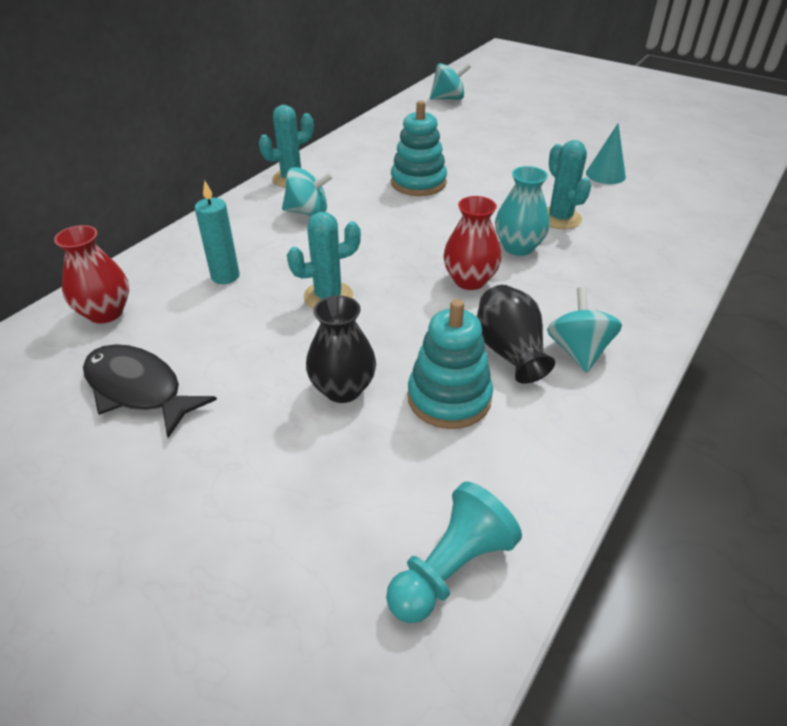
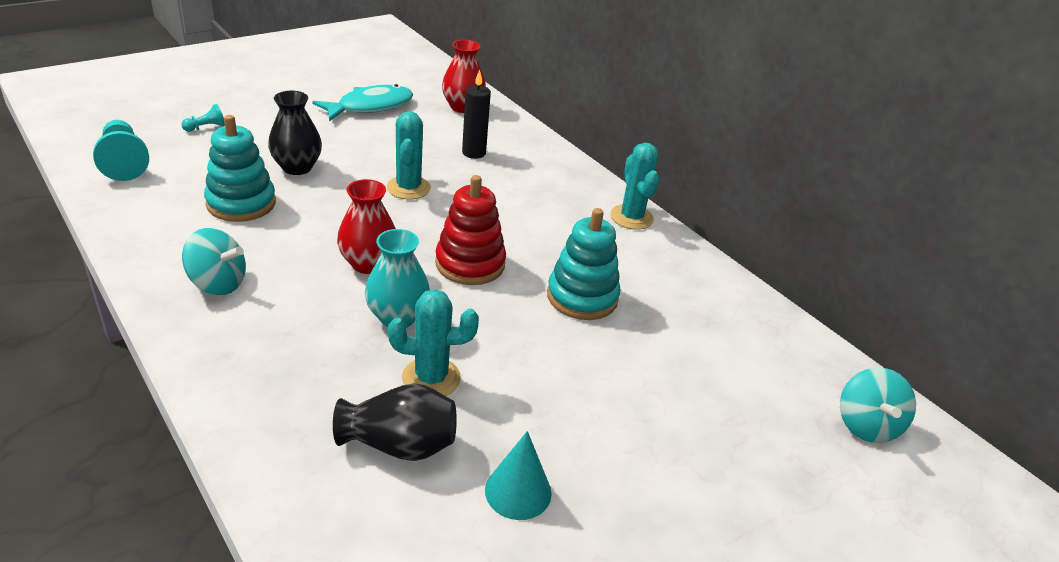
camera: 105 degrees right, 5 degrees down
(138, 389) = (370, 107): black fish -> turquoise fish
(225, 276) = (474, 153): turquoise candle -> black candle
(293, 534) = (206, 127): none -> turquoise pawn
(308, 212) = (555, 210): turquoise spinning top -> none
(422, 233) = (470, 264): none -> red stacking toy
(509, 352) = (256, 247): black vase -> black vase (400, 445)

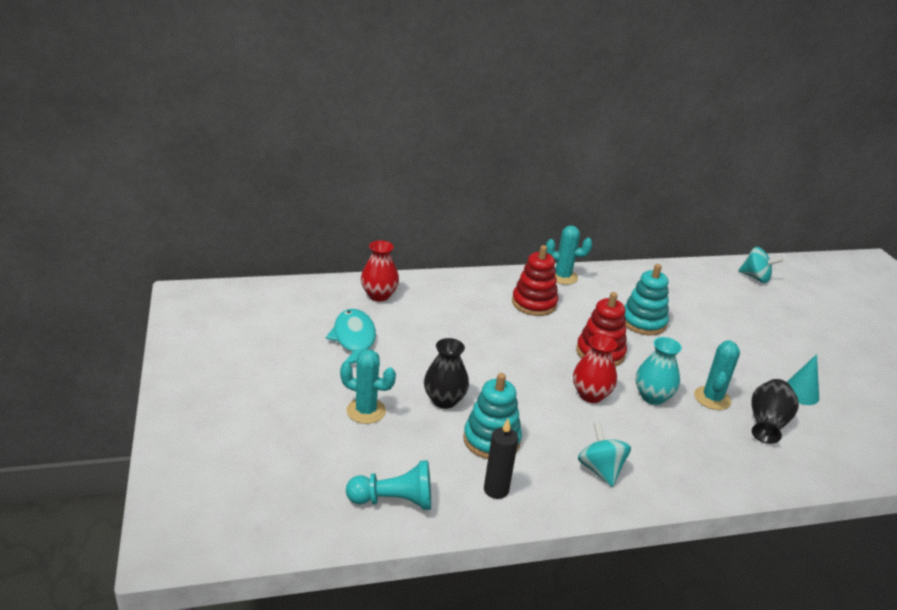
camera: 65 degrees left, 5 degrees down
(206, 127) = (348, 439): turquoise pawn -> none
(218, 283) = (600, 470): turquoise spinning top -> turquoise spinning top turned 60 degrees counterclockwise
(408, 188) = (496, 353): turquoise cactus -> turquoise cactus (366, 411)
(474, 153) = (455, 311): black candle -> black candle (496, 490)
(541, 202) = (534, 303): none -> red stacking toy

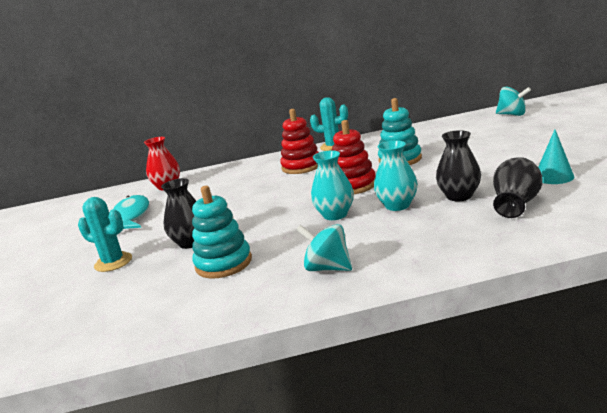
camera: 10 degrees right, 10 degrees down
(394, 501) = (102, 327): turquoise pawn -> none
(496, 490) = (211, 301): black candle -> none
(590, 395) = (335, 215): red vase -> turquoise vase
(600, 470) = (327, 268): turquoise spinning top -> turquoise spinning top turned 45 degrees counterclockwise
(712, 398) = (459, 196): turquoise cactus -> black vase

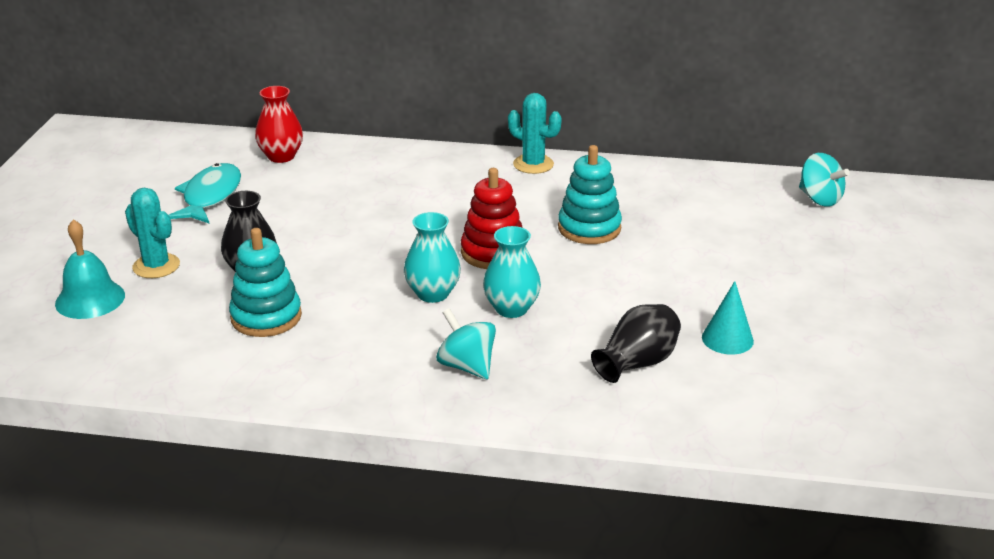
camera: 15 degrees right, 10 degrees up
(68, 297) = (90, 299): none -> turquoise bell
(301, 166) = (463, 189): red stacking toy -> none
(327, 268) = (363, 368): turquoise spinning top -> turquoise spinning top (467, 366)
(459, 196) = (591, 323): black vase -> none

